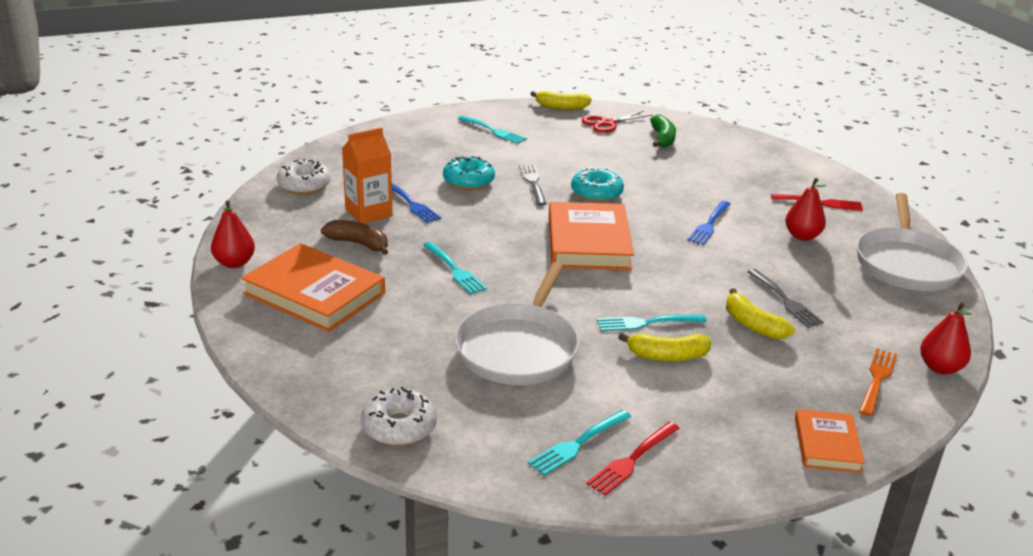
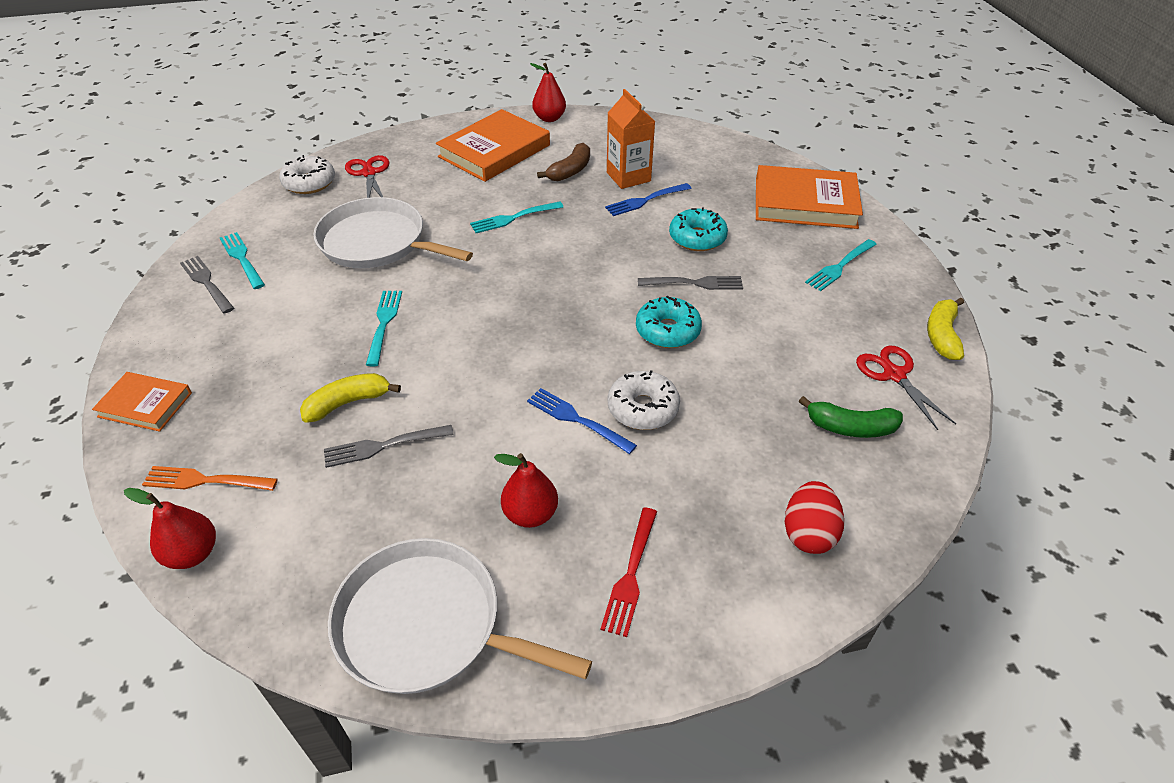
camera: 100 degrees right, 15 degrees up
(304, 185) = (685, 145): white donut -> white donut (643, 408)
(370, 380) = (369, 173): none -> red scissors
(588, 242) = (549, 307): orange book -> orange book (805, 203)
(632, 459) = (207, 283): red fork -> grey fork
(667, 356) = (325, 327): yellow banana -> none
(753, 154) = (808, 533): none -> red egg
(877, 380) = (206, 480): orange fork -> orange fork turned 150 degrees clockwise

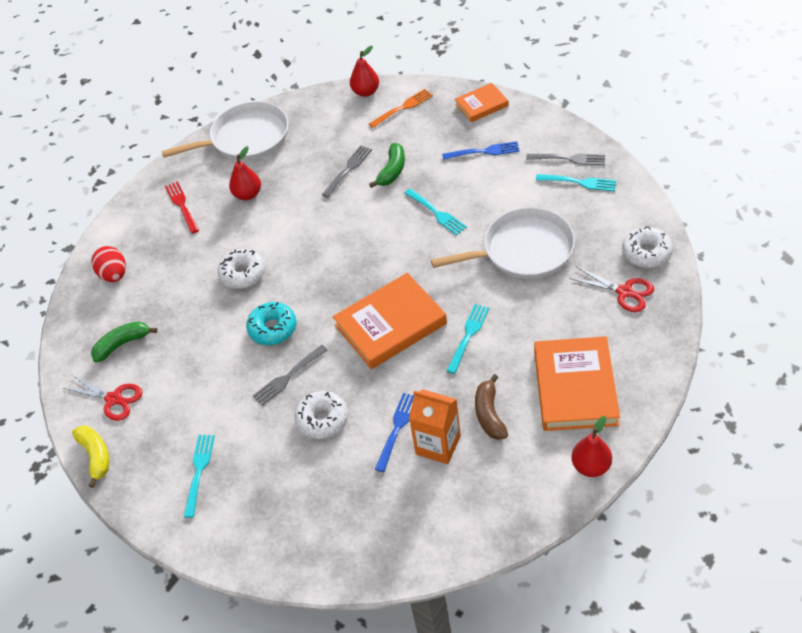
camera: 145 degrees right, 5 degrees up
(348, 403) = (392, 171): yellow banana -> green banana
(578, 420) = (270, 244): blue fork -> blue fork (483, 152)
(697, 238) = (322, 420): turquoise donut -> white donut
(805, 203) = (271, 528): orange book -> orange book (390, 324)

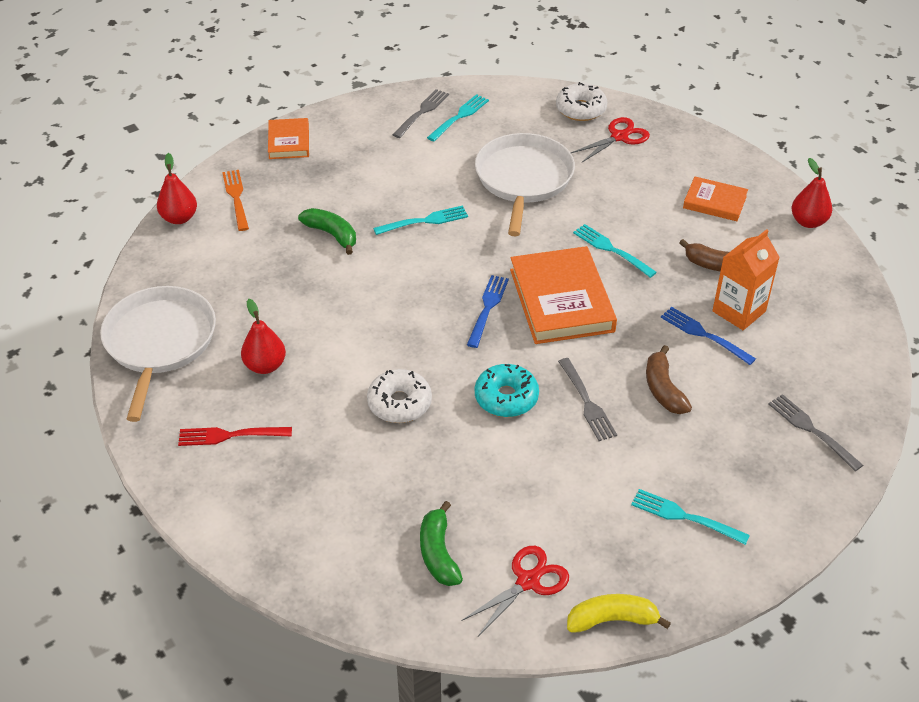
camera: 75 degrees left, 5 degrees down
(114, 275) = (304, 537): red egg -> none
(322, 420) = (663, 389): white donut -> brown banana
(348, 170) = (299, 268): grey fork -> grey fork (812, 430)
(483, 152) = (361, 162): blue fork -> blue fork (487, 309)
(575, 387) = (714, 202): orange book -> orange book, size x0.56

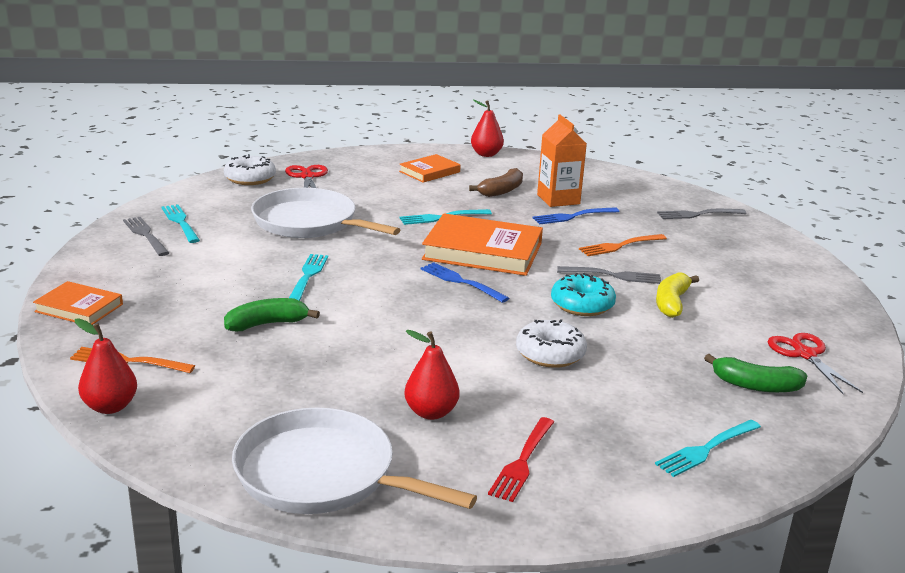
camera: 65 degrees left, 20 degrees down
(612, 620) = (858, 332): yellow banana -> yellow banana (671, 303)
(663, 389) = (620, 246): brown banana -> orange fork
(685, 517) = (761, 277): turquoise fork -> turquoise fork (707, 449)

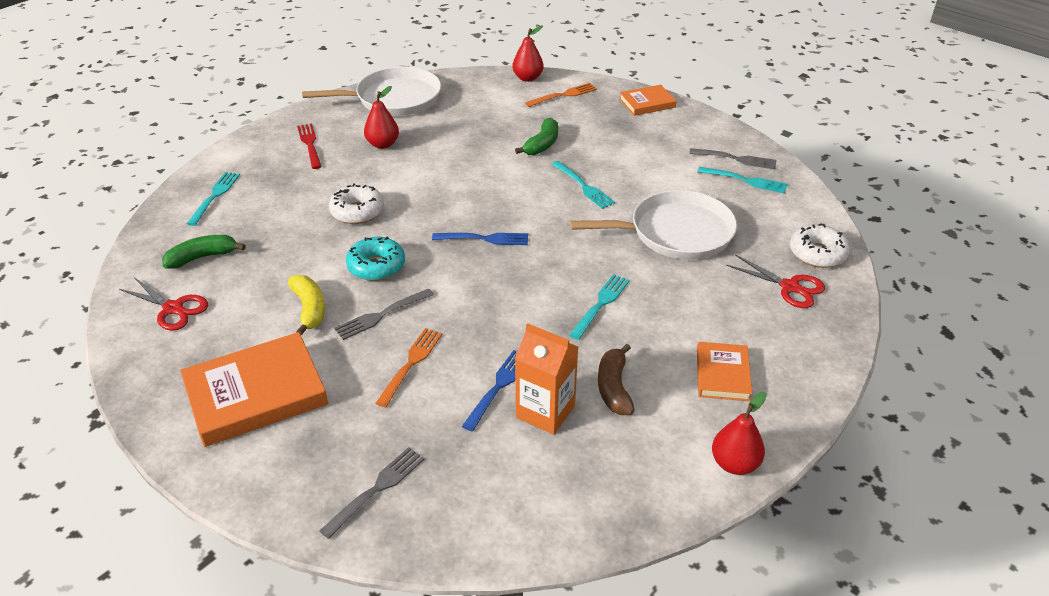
camera: 140 degrees right, 15 degrees up
(482, 251) = (512, 281): orange book -> orange book (256, 394)

